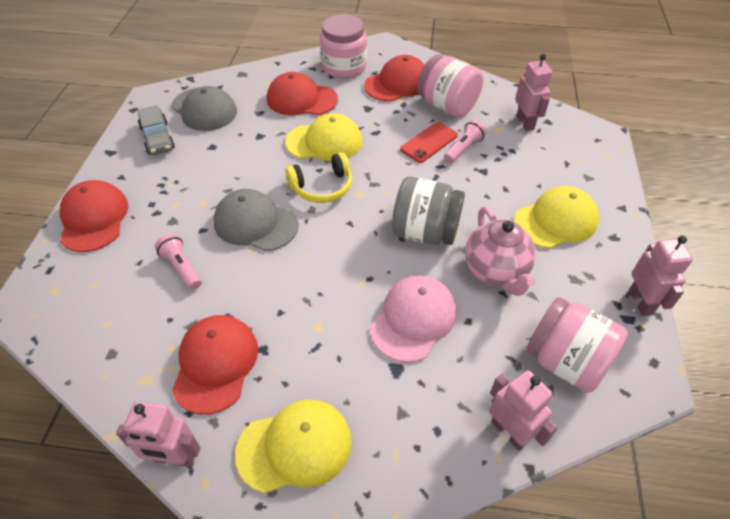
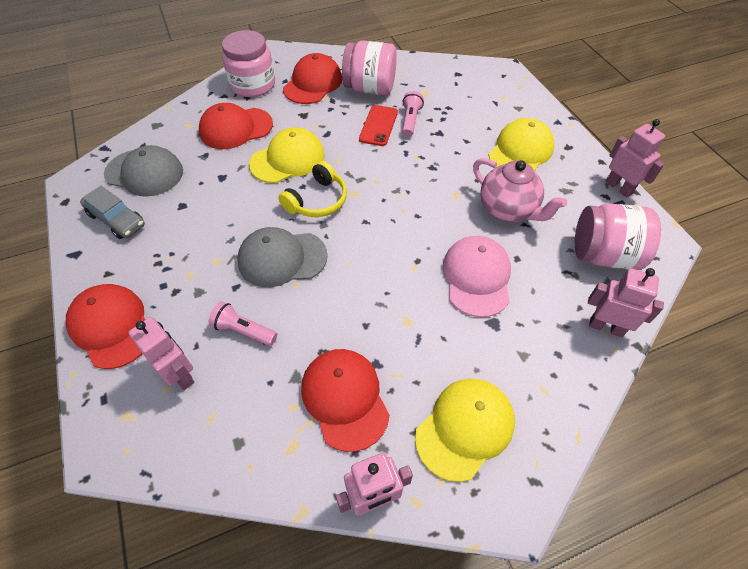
camera: 30 degrees left, 5 degrees up
(425, 232) = (432, 202): grey jar -> none
(525, 122) = (441, 81): pink robot -> pink robot (180, 374)

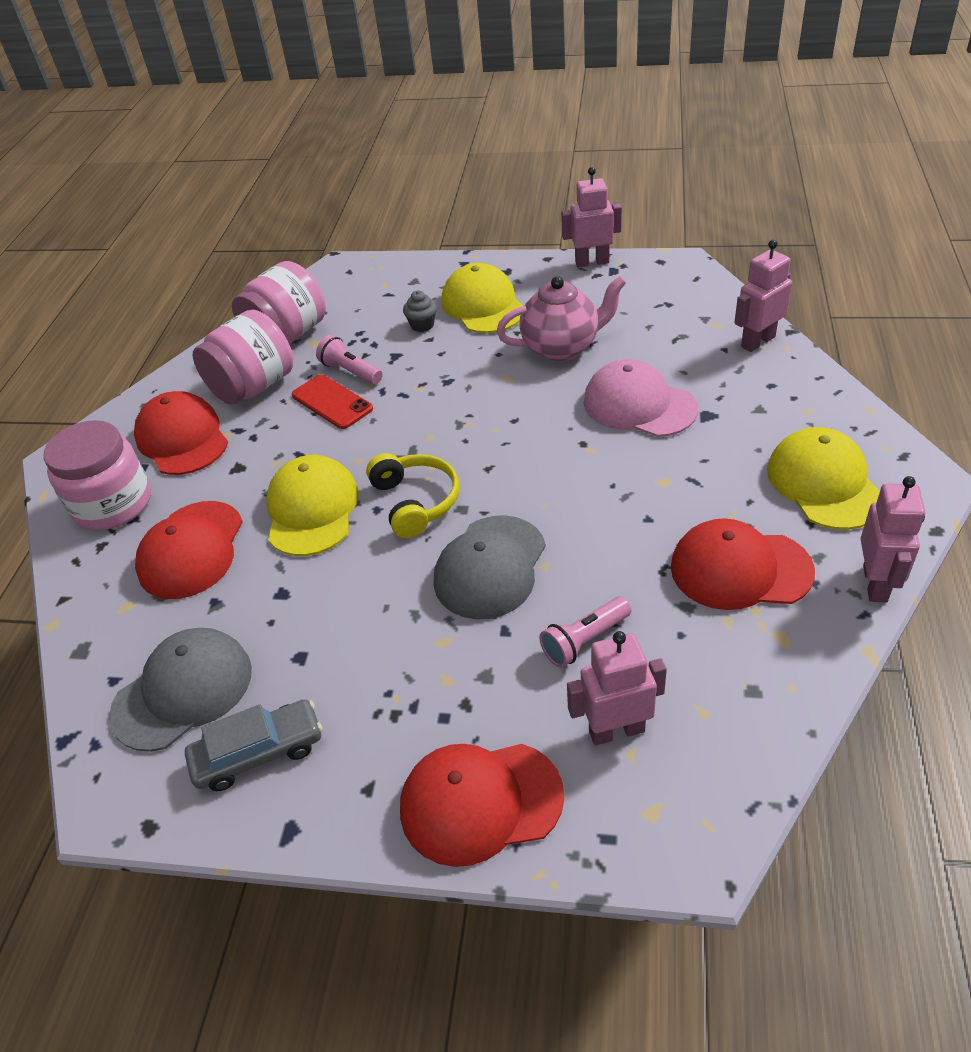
camera: 55 degrees left, 10 degrees down
(477, 131) = (422, 325): none -> grey cupcake
(604, 255) = (670, 307): pink jar -> pink jar (287, 335)

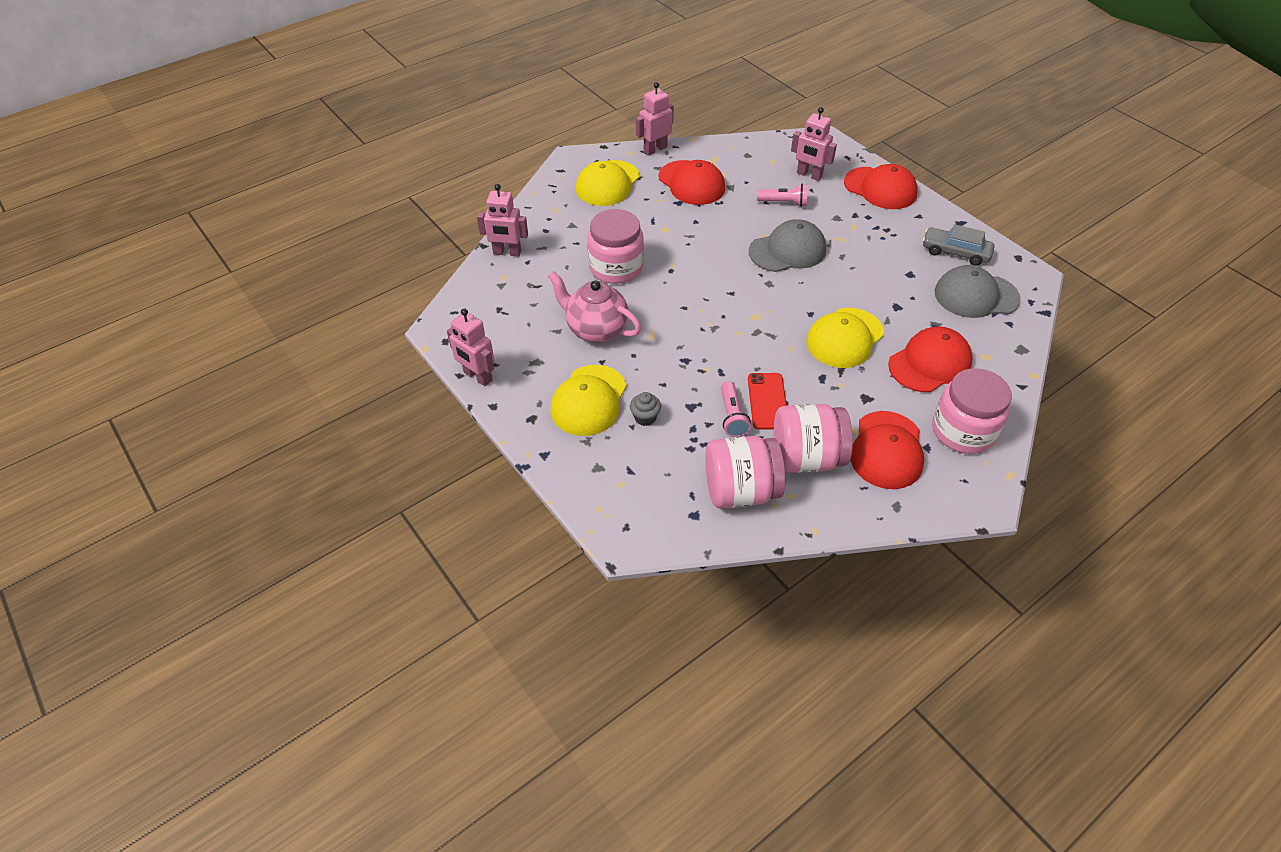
camera: 140 degrees left, 5 degrees up
(416, 502) = (787, 302): yellow headphones -> none
(639, 405) = (616, 267): pink cap -> pink jar

